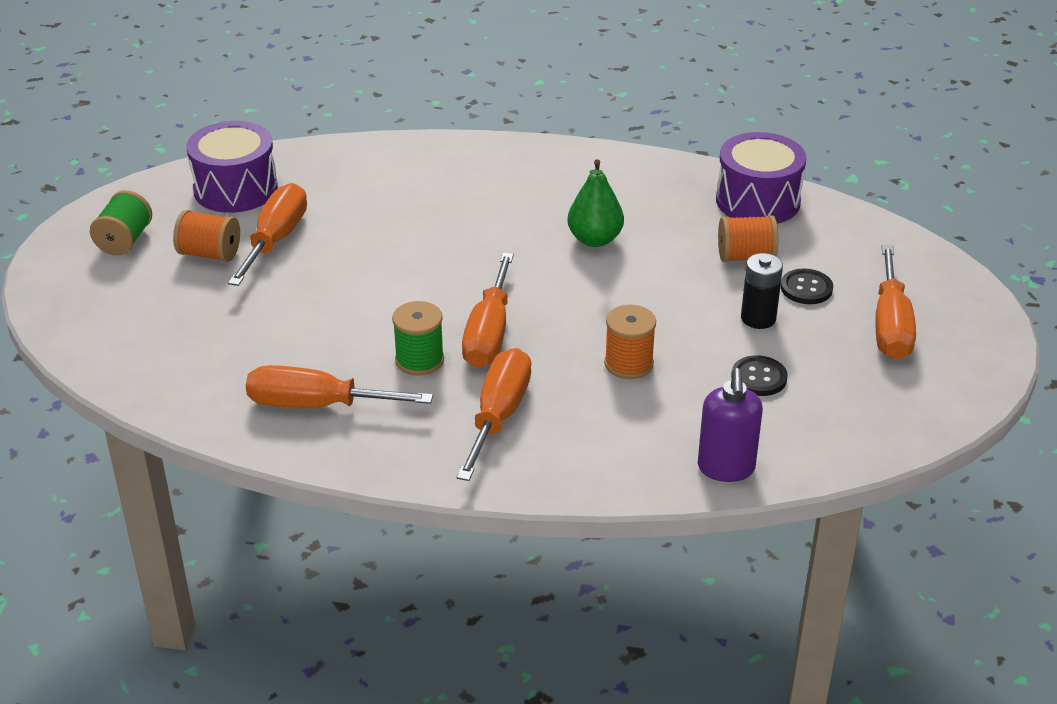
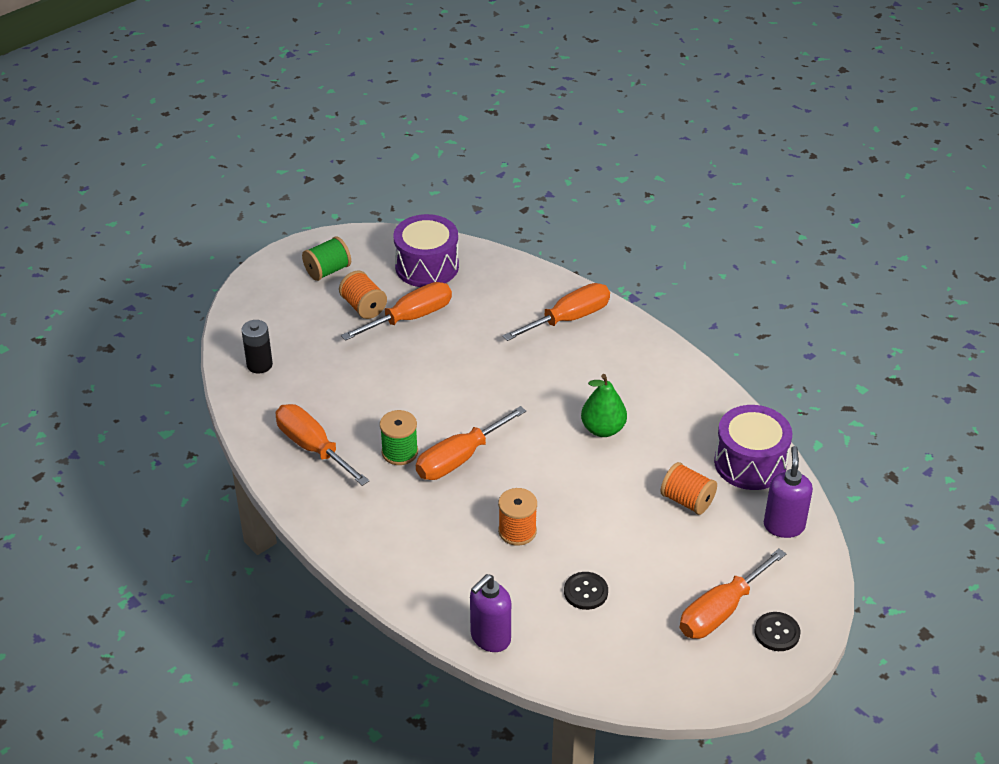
camera: 40 degrees right, 5 degrees up
(498, 415) = (402, 517): orange screwdriver -> orange screwdriver (569, 318)
(758, 318) = (638, 550): black battery -> black battery (259, 365)
(806, 288) = (698, 548): black button -> black button (777, 633)
(849, 233) = (784, 526): none -> purple soap dispenser

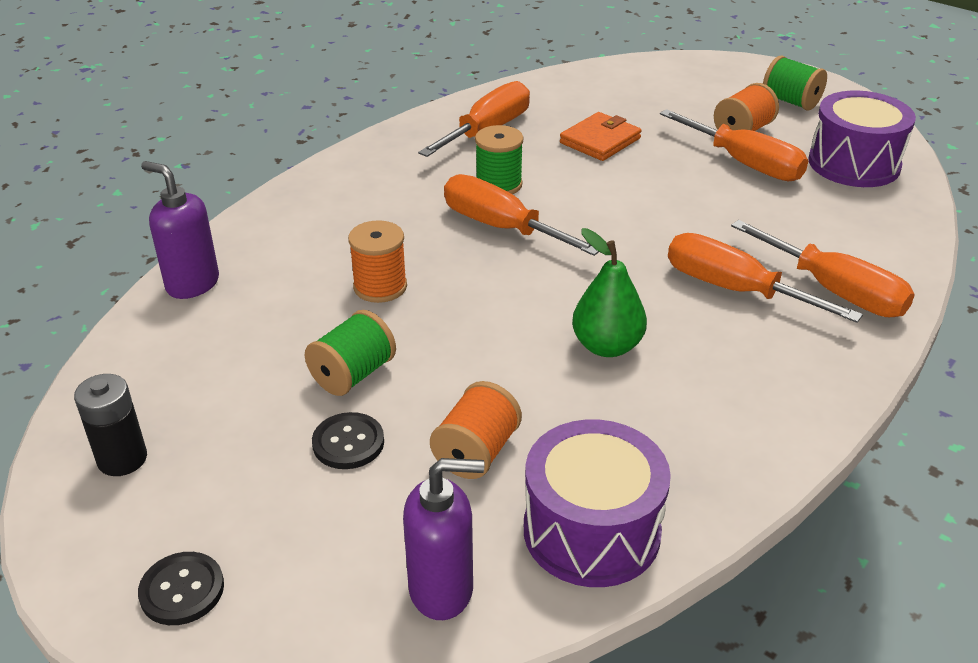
camera: 80 degrees right, 5 degrees down
(259, 365) = (605, 85): black battery -> black battery (122, 459)
(352, 385) = (600, 140): none -> orange wallet
(585, 592) = (272, 358): black button -> black button (348, 443)
(610, 551) = (353, 375): none -> green spool
(720, 611) = (234, 510): orange screwdriver -> orange screwdriver (734, 289)

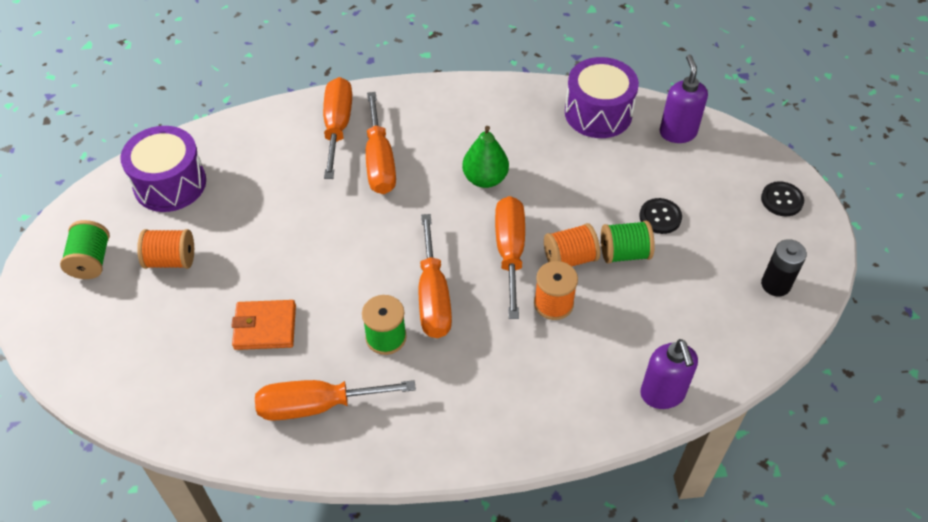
camera: 135 degrees left, 15 degrees up
(442, 589) = (677, 132): purple soap dispenser -> purple soap dispenser turned 45 degrees clockwise
(476, 452) = (607, 173): orange spool -> orange spool (570, 258)
(745, 164) = (223, 232): orange screwdriver -> orange screwdriver (510, 252)

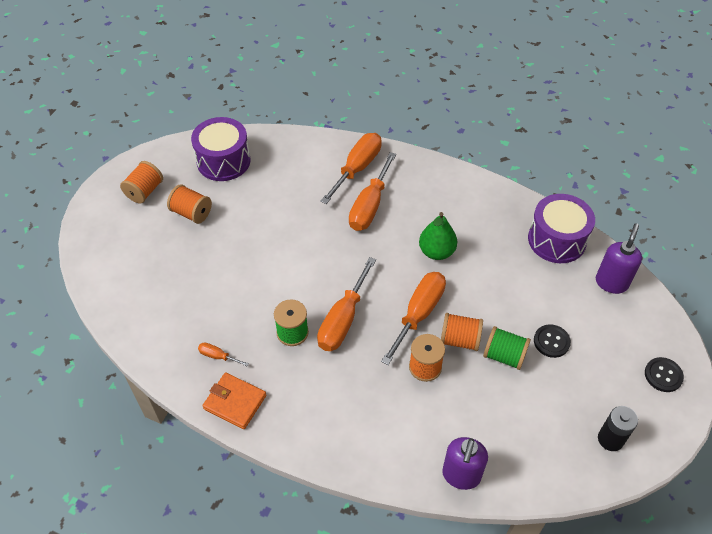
camera: 30 degrees right, 0 degrees up
(91, 261) = (144, 191): green spool -> orange spool
(265, 327) = (220, 286): orange wallet -> orange wallet (235, 402)
(317, 405) = (218, 356): orange screwdriver -> orange screwdriver, size x0.46

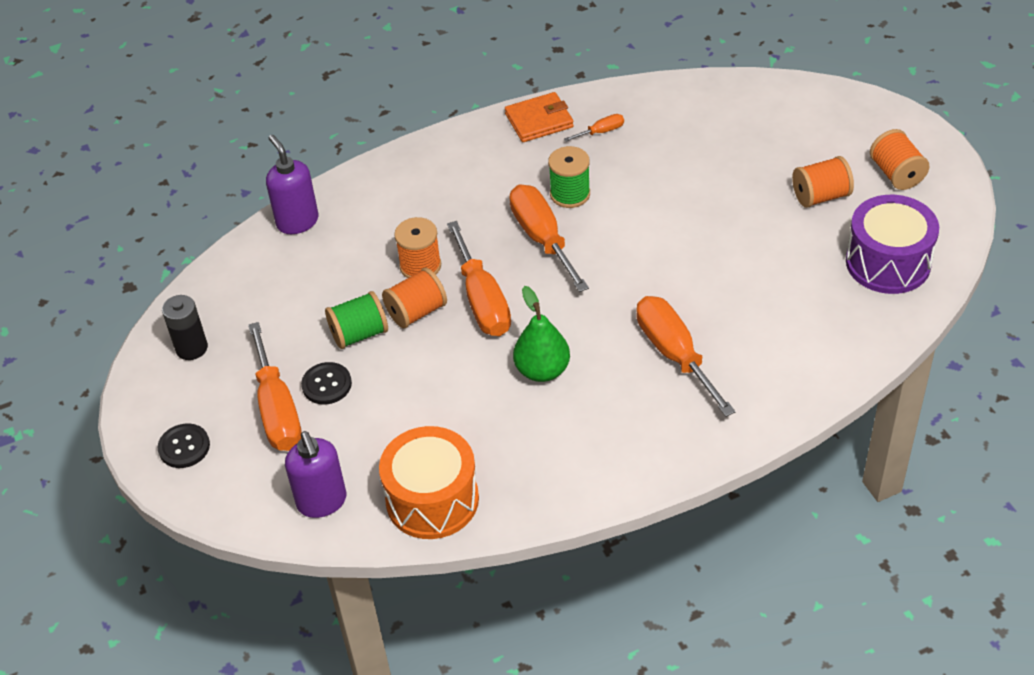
camera: 135 degrees right, 5 degrees down
(357, 168) = (751, 382): orange screwdriver -> orange screwdriver (277, 410)
(556, 240) = (432, 500): purple drum -> orange drum

